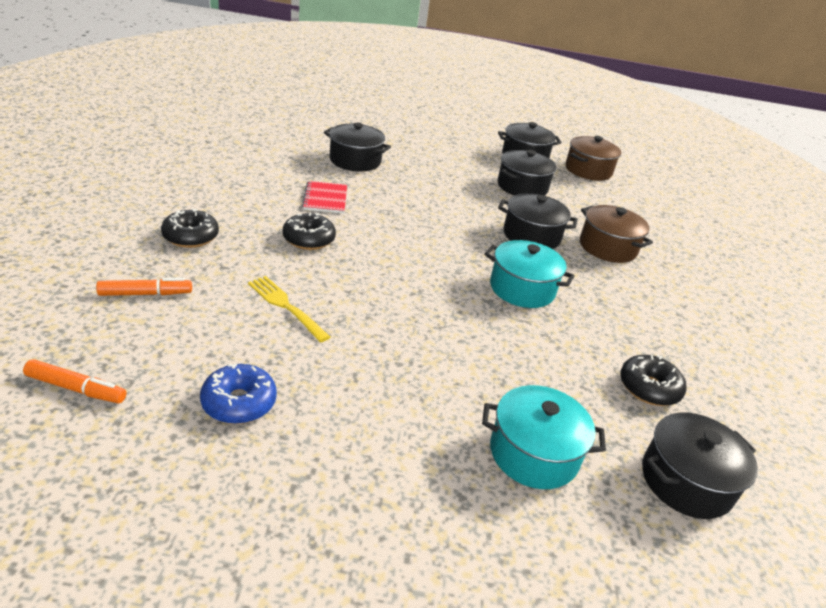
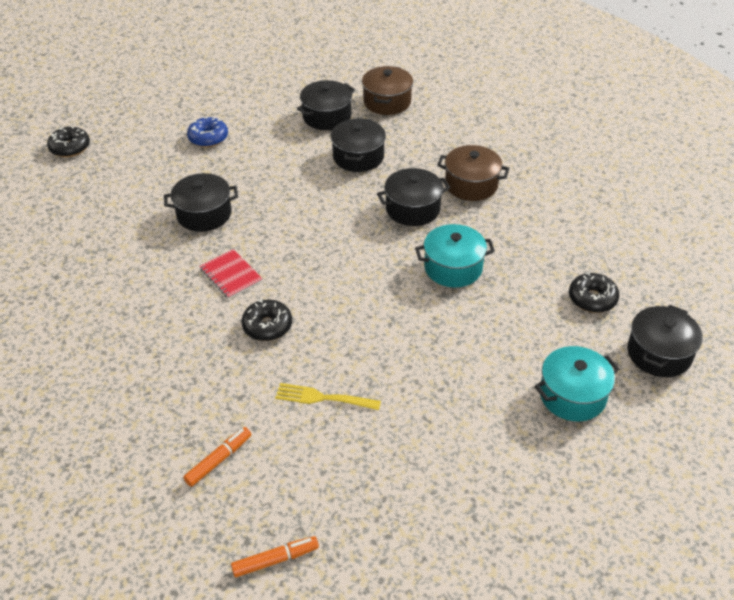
camera: 30 degrees left, 10 degrees up
(191, 237) = (181, 387): black donut -> black donut (70, 148)
(239, 402) = (382, 490): blue donut -> blue donut (208, 138)

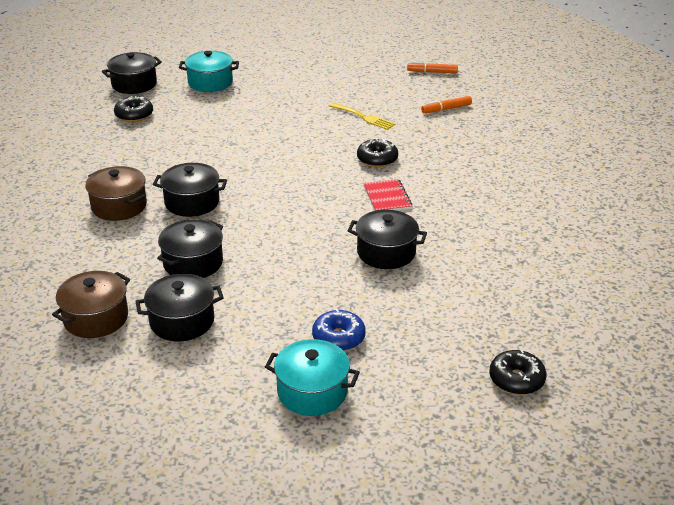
camera: 155 degrees left, 10 degrees down
(453, 268) = (207, 155): turquoise pot -> turquoise pot (312, 391)

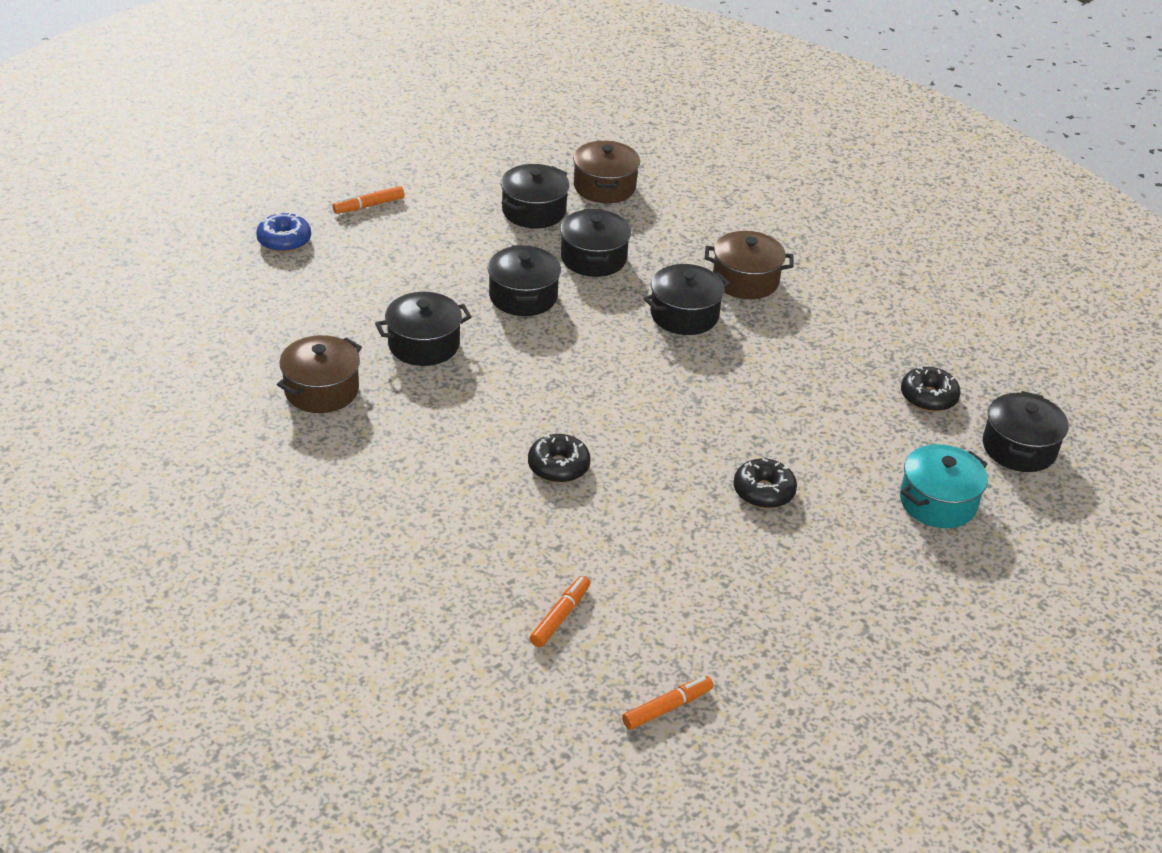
camera: 140 degrees right, 5 degrees up
(279, 257) = (523, 296): none -> black pot
(312, 391) = (369, 206): turquoise pot -> orange marker
(338, 337) = (388, 250): blue donut -> blue donut (284, 240)
(363, 117) = (657, 537): yellow fork -> none
(387, 197) = (489, 413): red notebook -> none
(484, 251) = (321, 390): none -> brown pot
(516, 379) = (205, 277): black donut -> black donut (763, 491)

